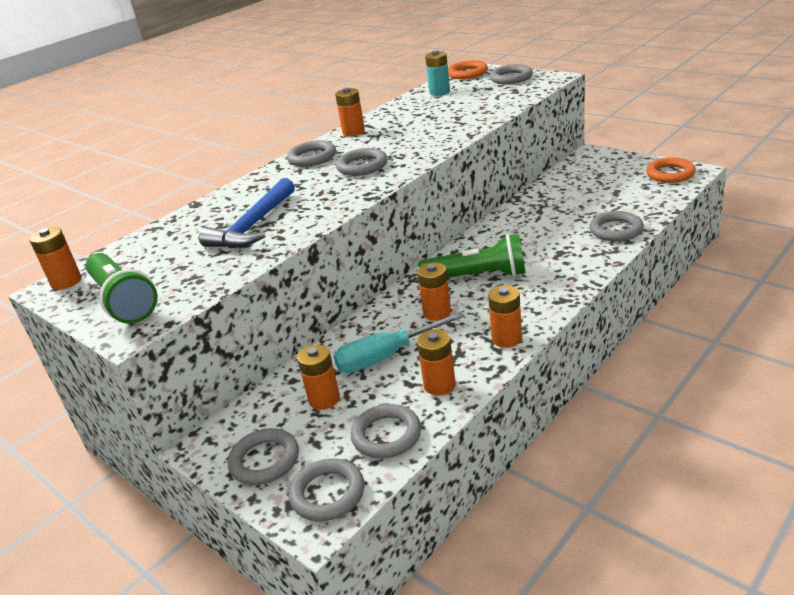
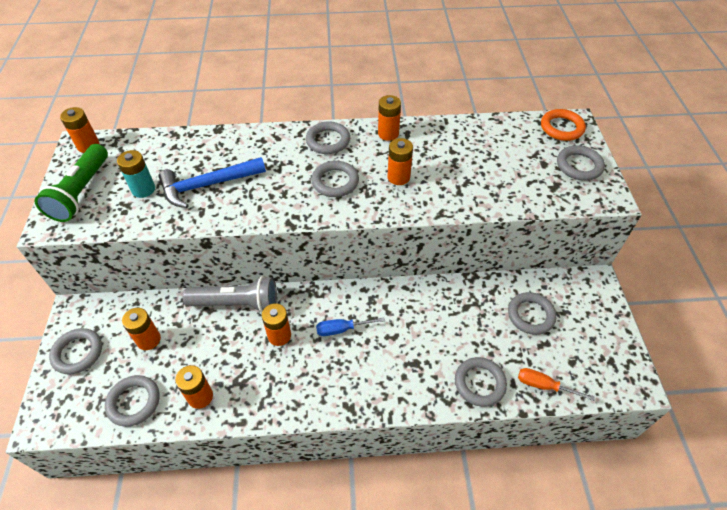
camera: 40 degrees right, 20 degrees up
(327, 494) = (67, 409): grey ring -> grey ring (530, 315)
(365, 326) = (237, 303): none -> grey flashlight
(386, 356) = (211, 342): turquoise screwdriver -> none
(439, 92) = (506, 136): turquoise battery -> turquoise battery (143, 189)
(478, 276) = (342, 329): green flashlight -> blue screwdriver
(506, 338) = (277, 402): orange battery -> orange battery (398, 177)
(651, 205) = (544, 386): none -> orange screwdriver
(670, 174) = (613, 368): orange ring -> none

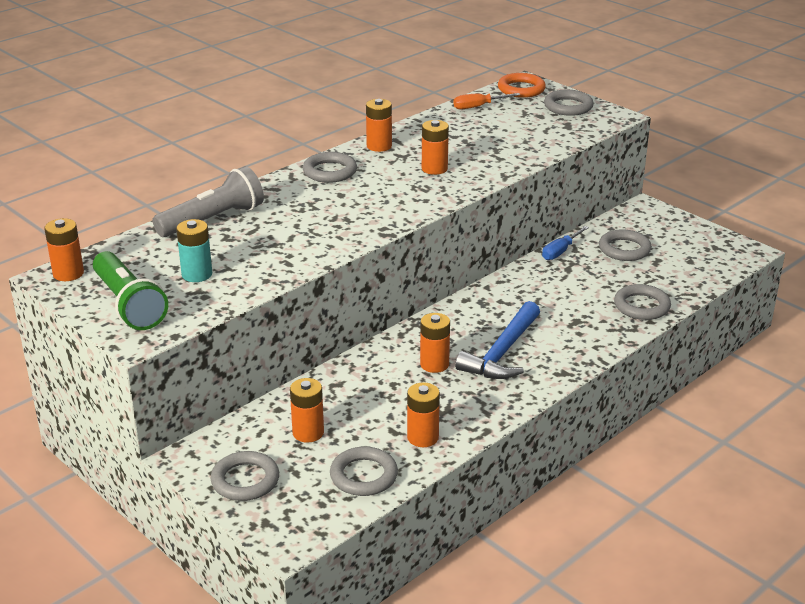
camera: 40 degrees left, 20 degrees down
(207, 185) = (261, 245): blue hammer -> blue hammer (502, 353)
(237, 303) = (359, 366): grey flashlight -> grey flashlight (213, 220)
(335, 182) = (382, 193): grey ring -> none
(342, 329) = (485, 332): blue screwdriver -> blue screwdriver (560, 251)
(544, 386) = (688, 283): orange screwdriver -> orange screwdriver (478, 107)

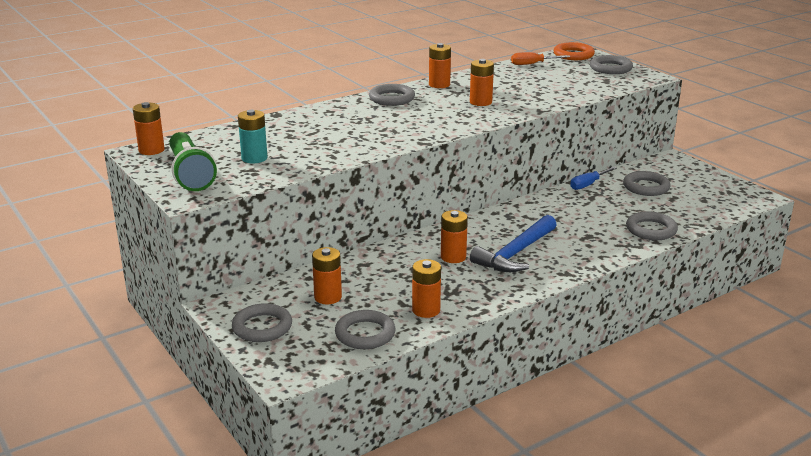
camera: 10 degrees right, 5 degrees down
(213, 220) = (283, 123): grey flashlight -> none

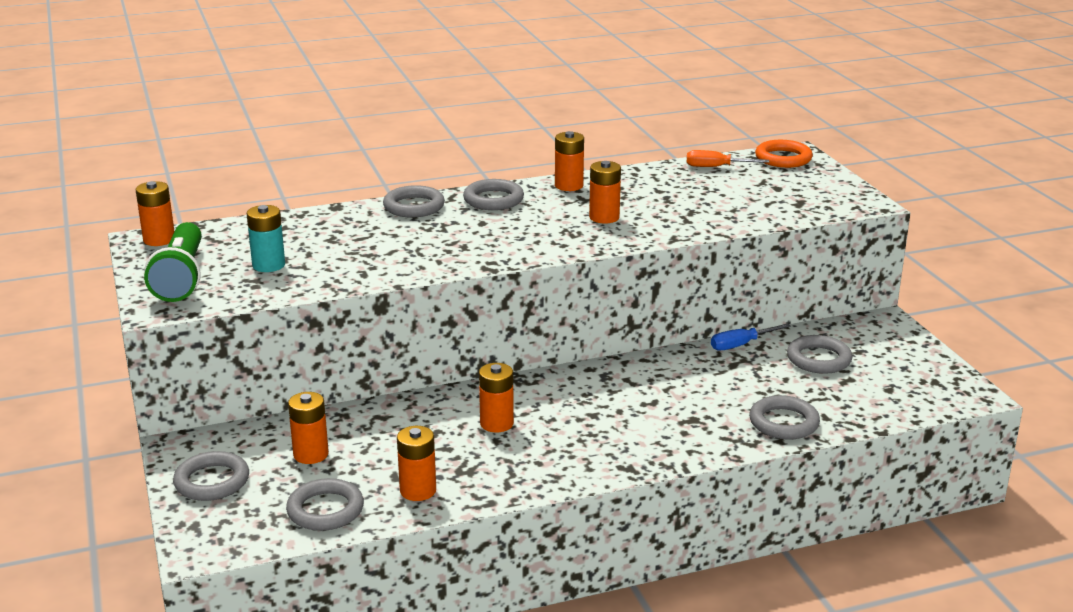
camera: 15 degrees right, 0 degrees up
(515, 254) = (579, 430): blue hammer -> none
(610, 68) = (819, 184): grey ring -> grey ring (414, 206)

